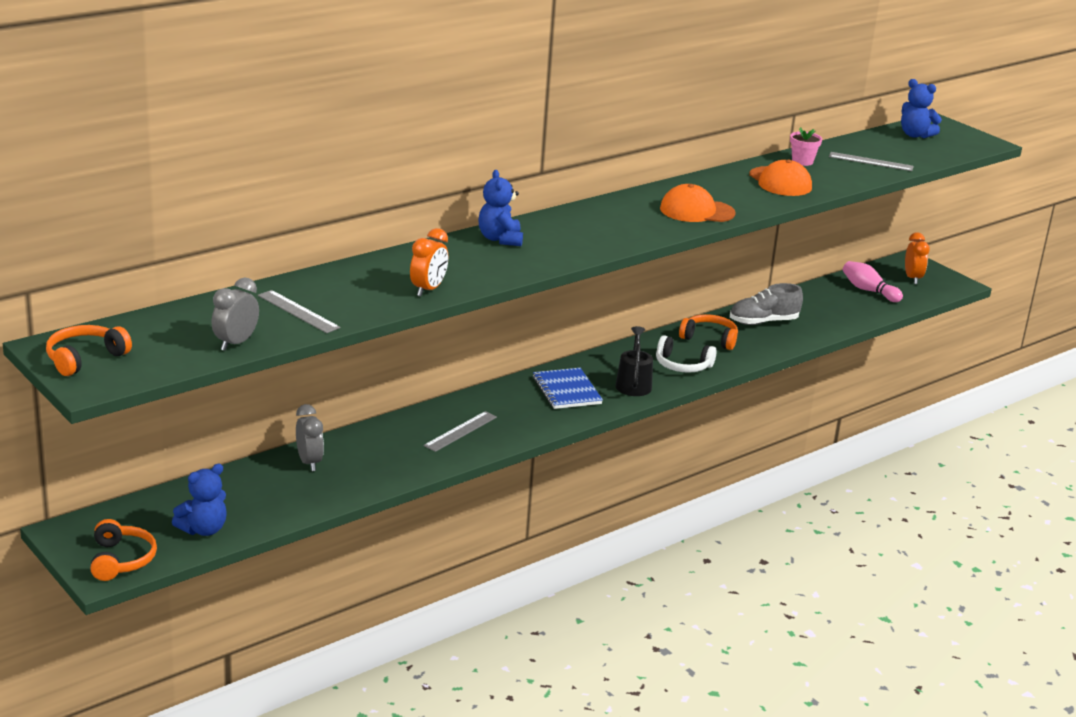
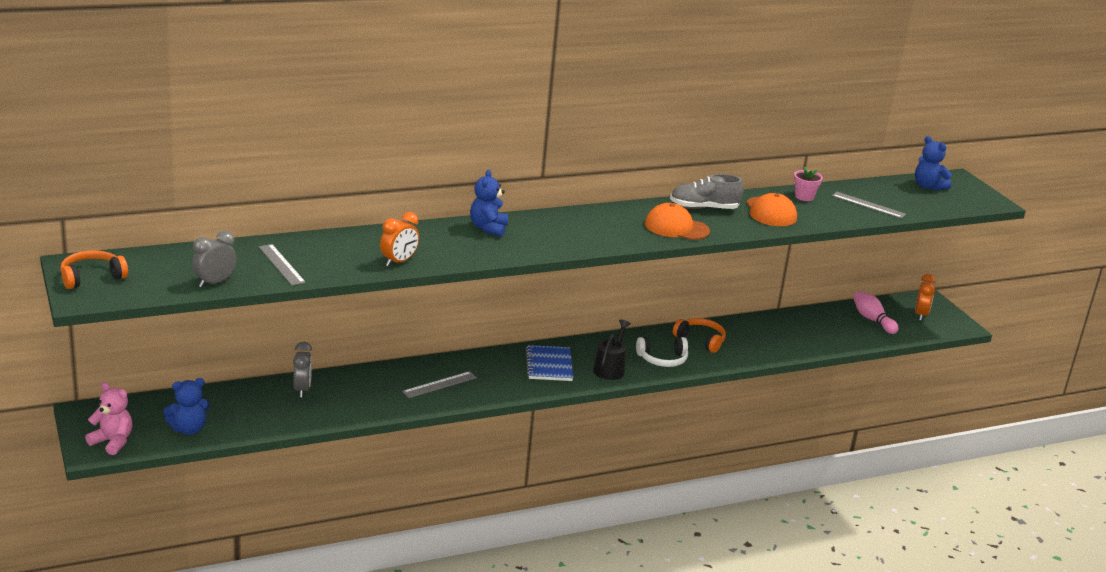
camera: 15 degrees right, 0 degrees up
(121, 560) = (112, 442): orange headphones -> pink teddy bear
(682, 365) = (662, 359): white headphones -> white headphones turned 45 degrees counterclockwise
(763, 322) = (758, 333): grey shoe -> grey shoe (704, 208)

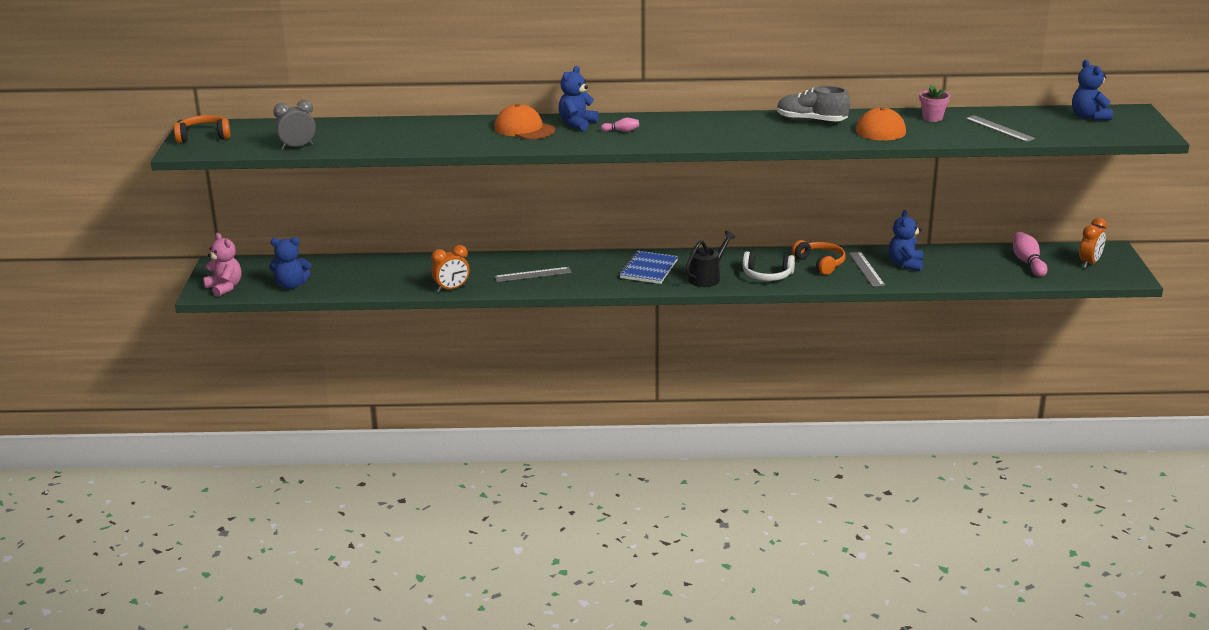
camera: 25 degrees right, 0 degrees up
(281, 264) = (365, 138): grey ruler -> grey ruler (866, 269)
(302, 390) = (408, 266): grey clock -> none
(398, 262) = (469, 143): orange clock -> orange clock (451, 289)
(539, 234) = (621, 131): none -> pink bowling pin
(676, 227) = (766, 134): orange cap -> orange cap (524, 129)
(774, 333) = (905, 264): none -> blue teddy bear

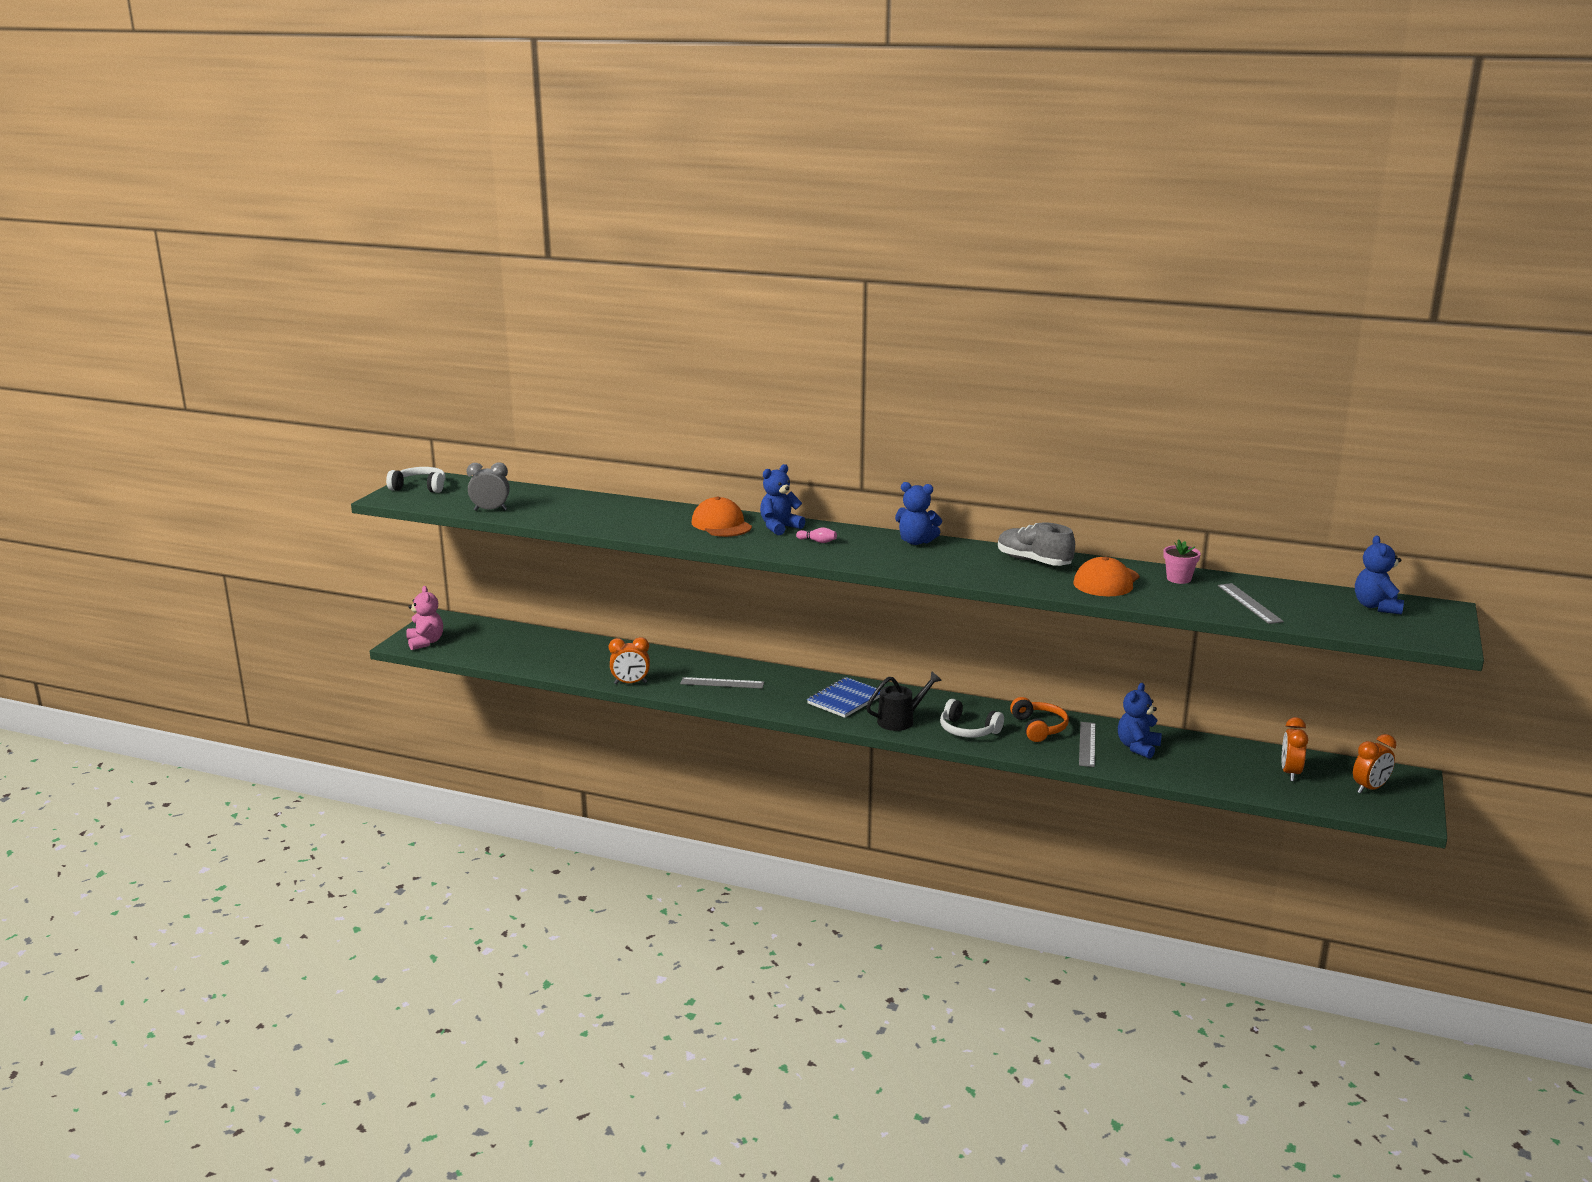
camera: 20 degrees right, 5 degrees down
(204, 136) = (420, 487): orange headphones -> white headphones
(291, 285) = (486, 651): blue teddy bear -> blue teddy bear (916, 541)
(1028, 263) = (1290, 773): pink bowling pin -> orange clock

